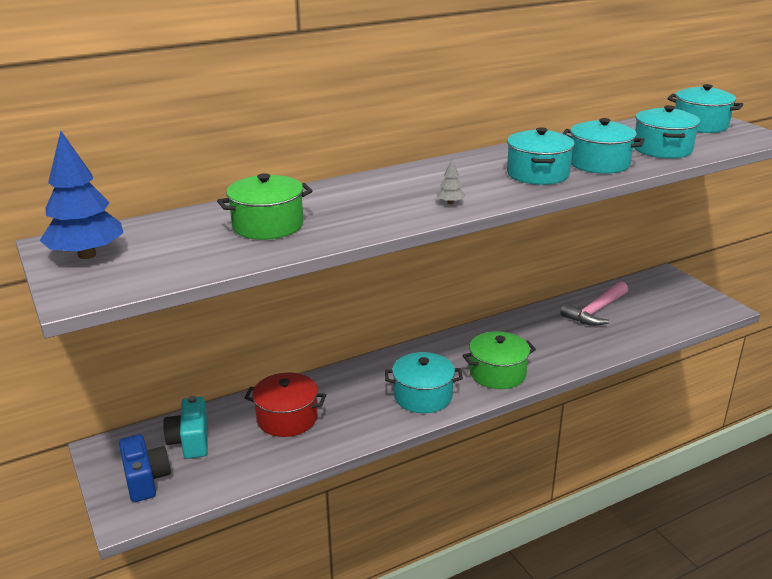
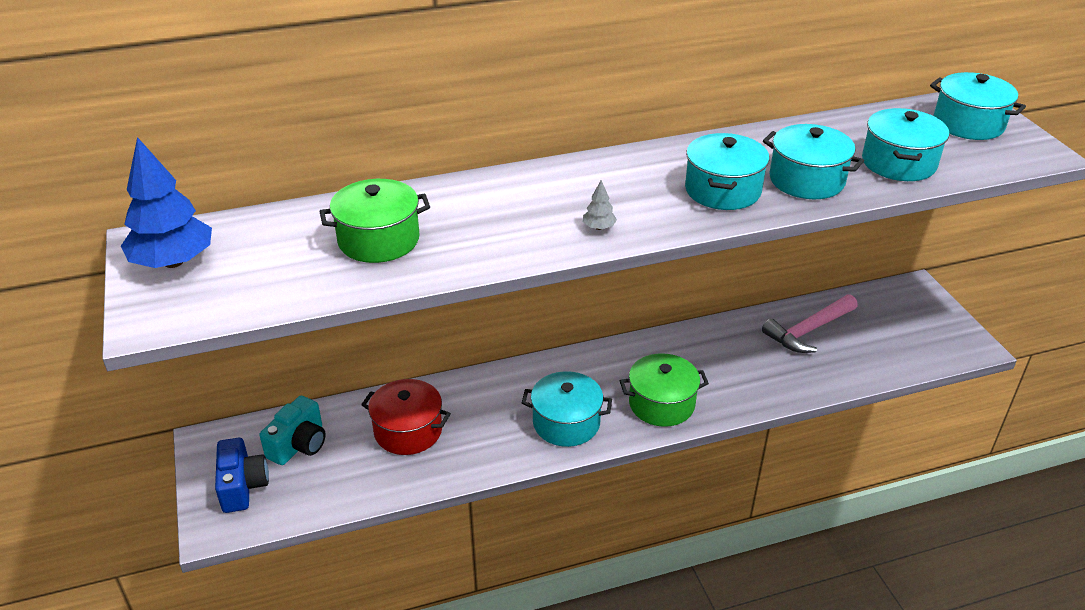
camera: 10 degrees right, 10 degrees up
(190, 441) = (299, 445): turquoise camera -> turquoise camera turned 150 degrees counterclockwise

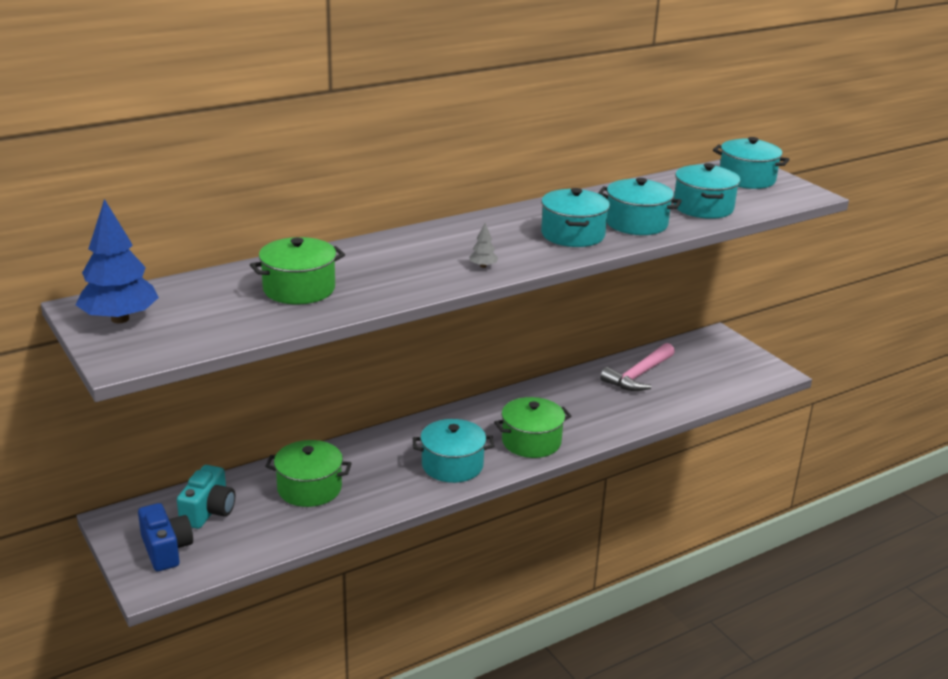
camera: 15 degrees left, 10 degrees down
(408, 431) = (309, 488): red pot -> green pot

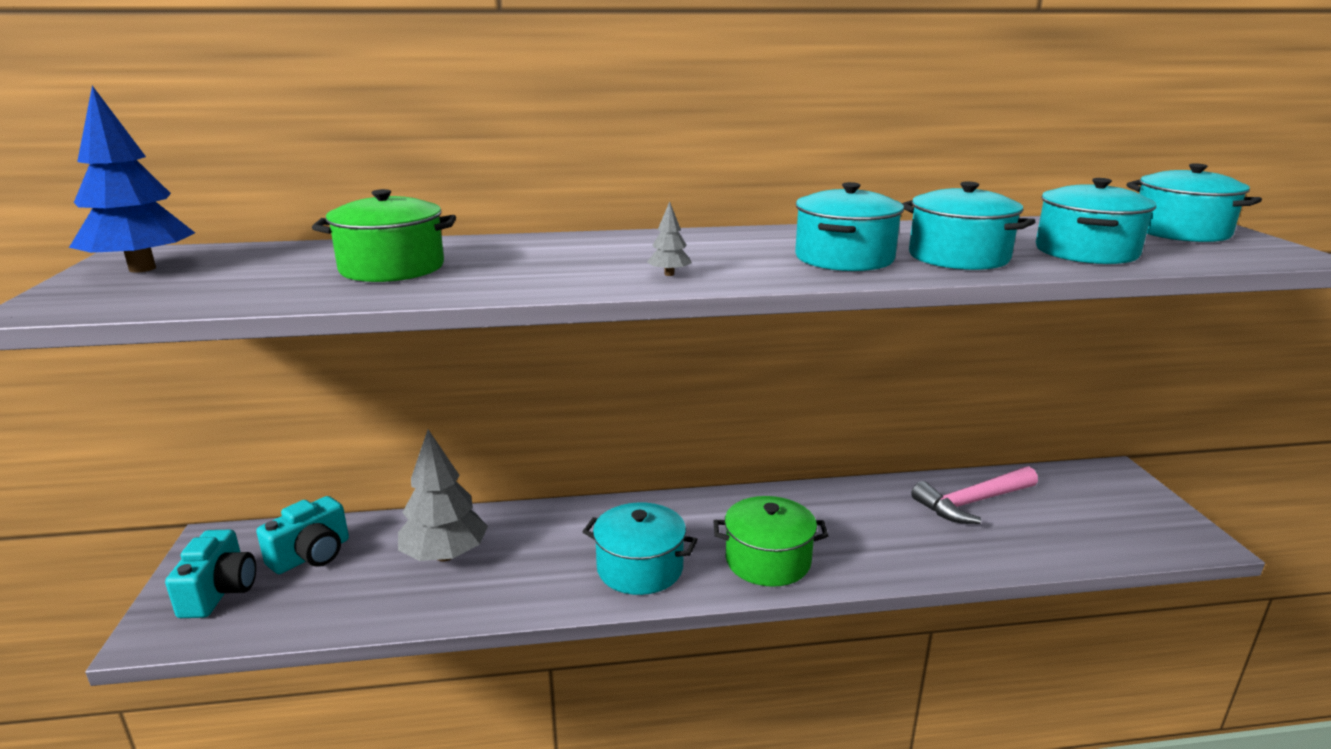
camera: 25 degrees right, 5 degrees down
(166, 549) = (220, 591): blue camera -> turquoise camera
(309, 488) = (445, 555): green pot -> grey tree

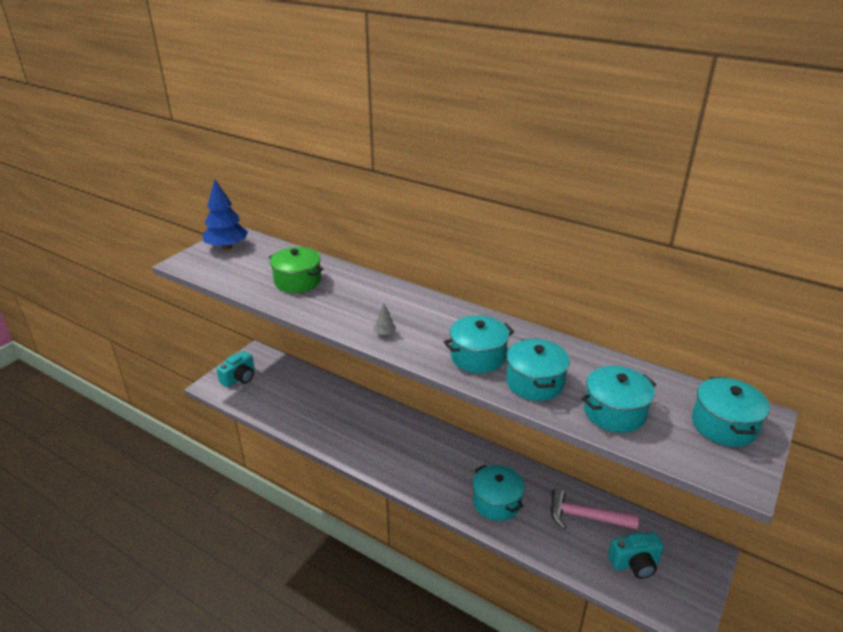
camera: 40 degrees right, 10 degrees up
(312, 555) = (278, 378): turquoise camera -> turquoise camera (635, 563)
(445, 555) = (320, 404): grey tree -> none
(640, 568) = (383, 454): turquoise pot -> turquoise pot (497, 502)
(768, 560) = (439, 483): green pot -> none

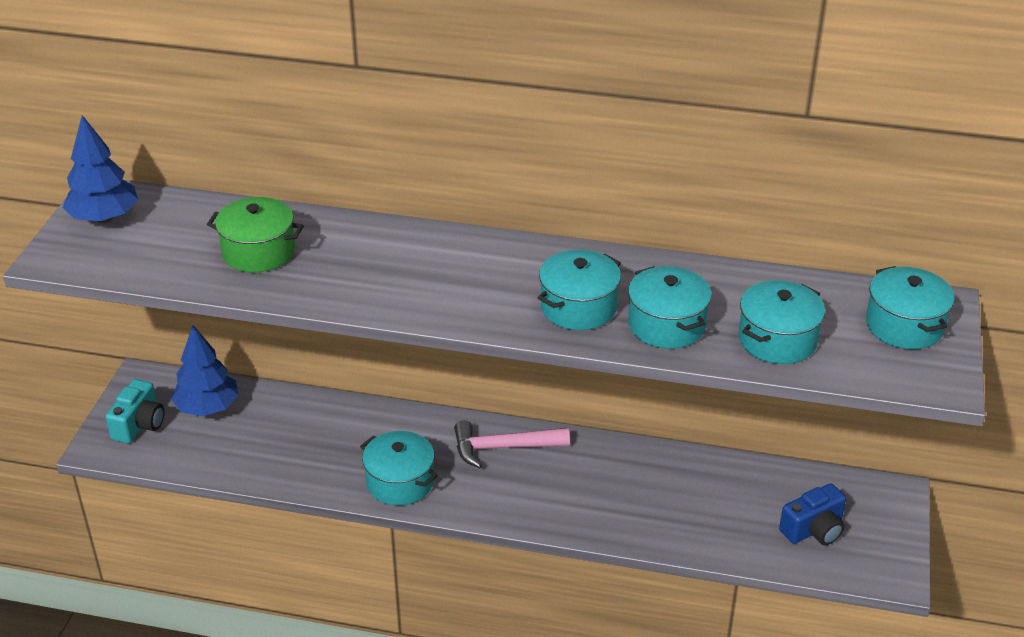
camera: 20 degrees left, 5 degrees up
(281, 377) = (208, 407): none -> blue tree
(385, 333) = (436, 303): grey tree -> none
(497, 502) = (613, 503): turquoise pot -> turquoise pot (400, 482)
(585, 517) = (734, 490): pink hammer -> pink hammer (503, 448)
(635, 563) = (814, 530): turquoise camera -> blue camera

